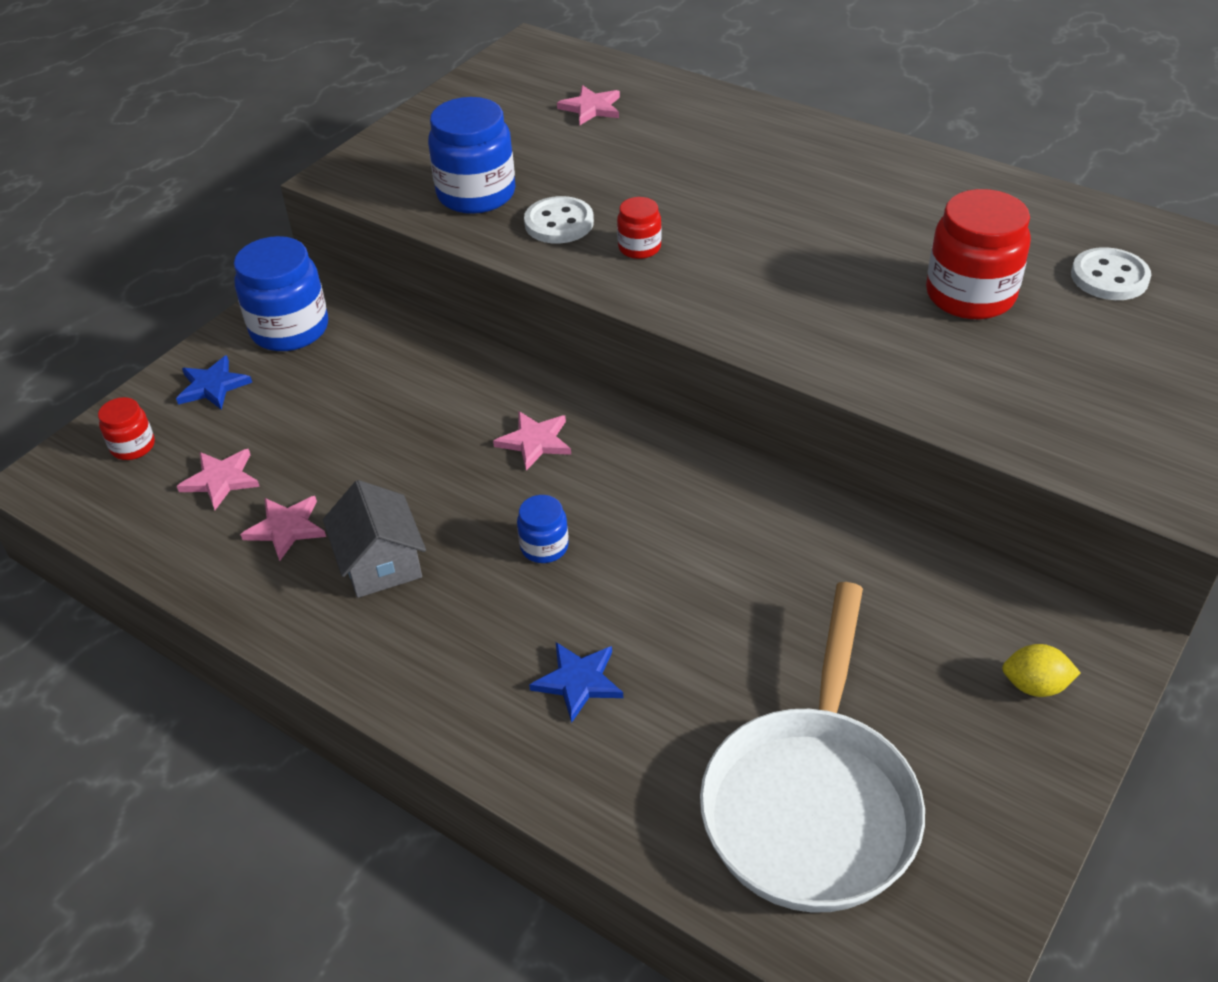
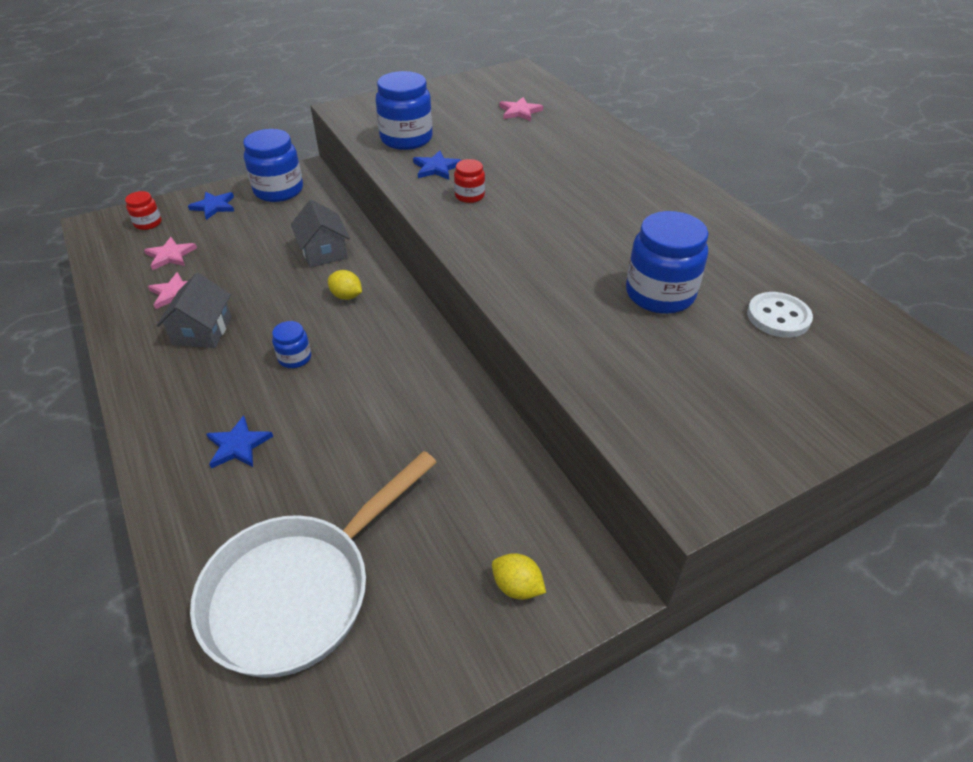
camera: 25 degrees right, 0 degrees up
(444, 393) = (324, 251): none -> grey house
(535, 442) = (346, 296): pink star -> yellow lemon
(559, 223) = (436, 168): white button -> blue star
(970, 295) = (660, 294): red jar -> blue jar

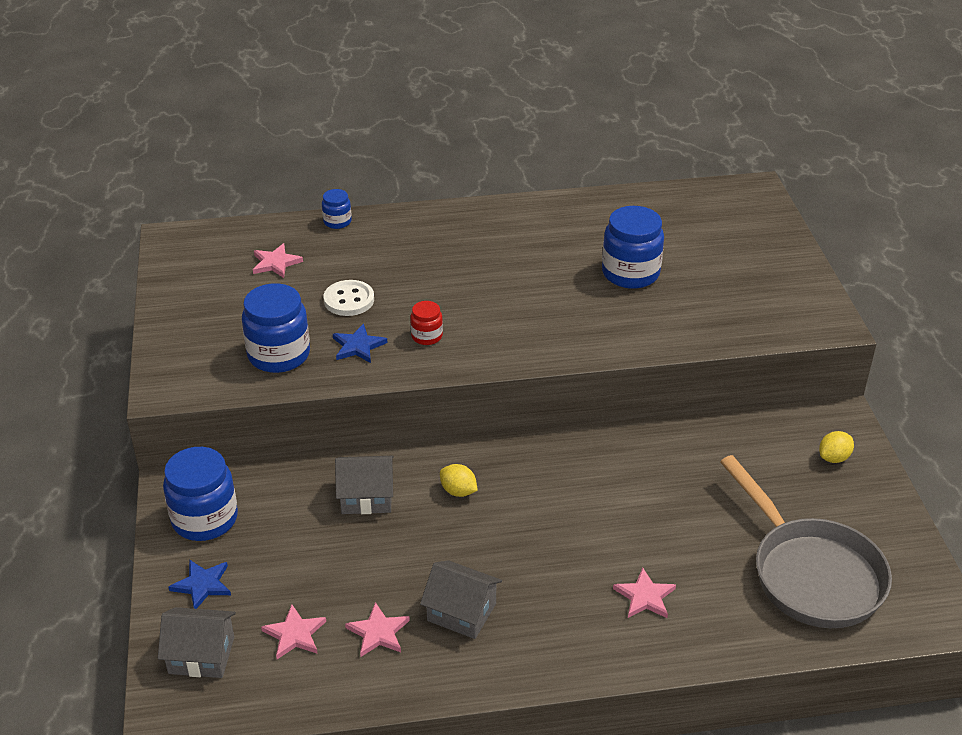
camera: 70 degrees left, 5 degrees down
(148, 223) = (201, 655): red jar -> grey house
(238, 445) = (645, 596): blue star -> pink star
(295, 358) = (539, 543): blue jar -> blue jar (337, 222)
(299, 591) = (811, 573): white pan -> grey pan
(346, 296) = (458, 491): yellow lemon -> yellow lemon turned 75 degrees clockwise
(778, 317) = (680, 230): white button -> white button (349, 300)

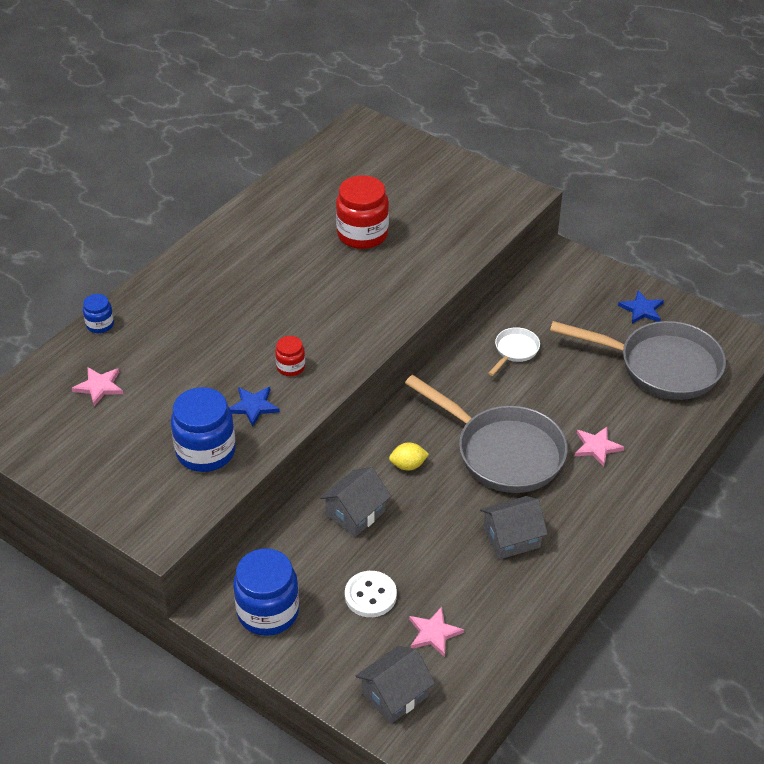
camera: 45 degrees left, 5 degrees up
(202, 585) = (331, 653): blue star -> blue star (642, 309)
(349, 300) = (197, 378): white button -> white button (370, 595)
(378, 632) = (481, 590): pink star -> none
(552, 539) = (503, 452): none -> grey pan
(630, 273) = (362, 234): blue jar -> red jar
(680, 465) = (514, 351): none -> white pan
(834, 458) = (590, 286): yellow lemon -> none

